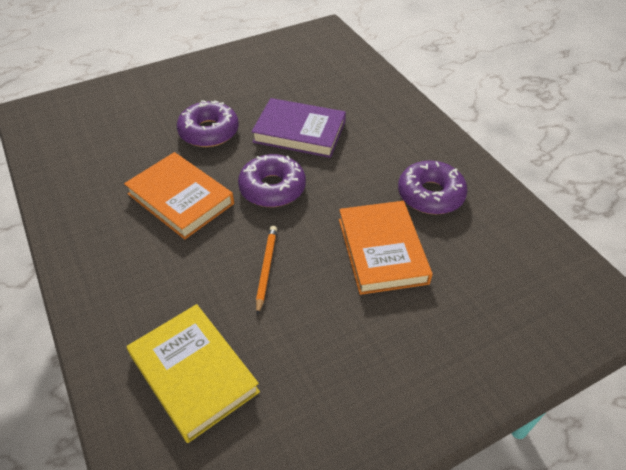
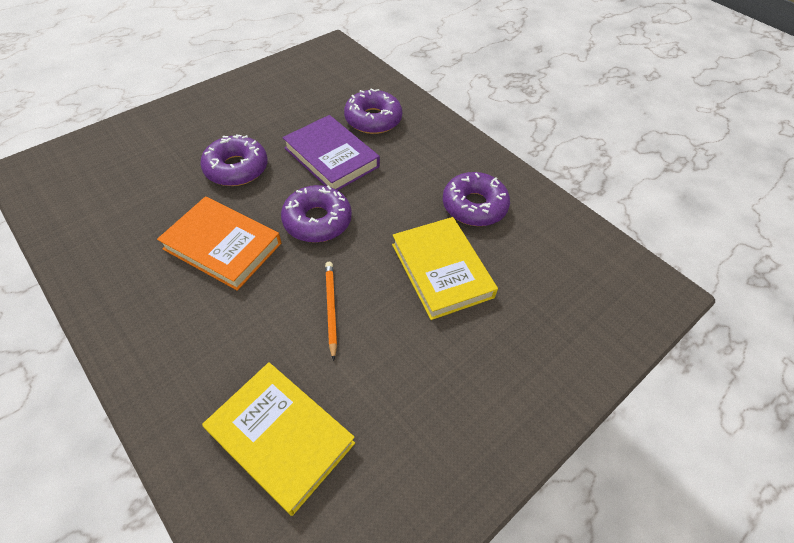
camera: 15 degrees left, 5 degrees up
(299, 132) = (331, 157): purple book -> purple book turned 45 degrees clockwise
(348, 101) = (373, 119): none -> purple donut
(382, 250) = (441, 270): orange book -> yellow book

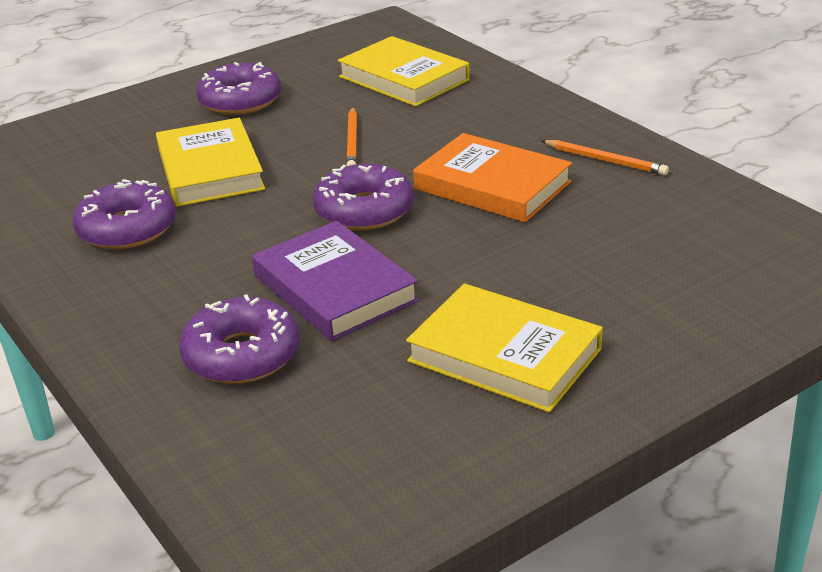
camera: 170 degrees left, 20 degrees down
(125, 276) = (605, 160): none -> orange pencil
(236, 168) = (498, 270): purple donut -> purple donut (240, 101)
(245, 117) = (504, 355): none -> yellow book

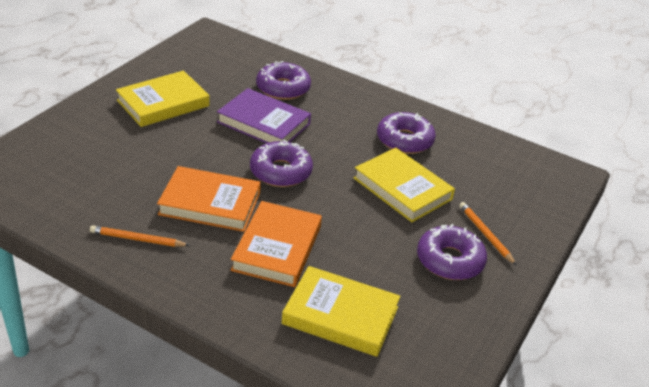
camera: 150 degrees right, 5 degrees up
(352, 141) = (329, 229): orange pencil -> orange pencil (485, 234)
(432, 133) = (277, 248): none -> orange book
(504, 355) = (163, 103): yellow book -> yellow book turned 45 degrees counterclockwise

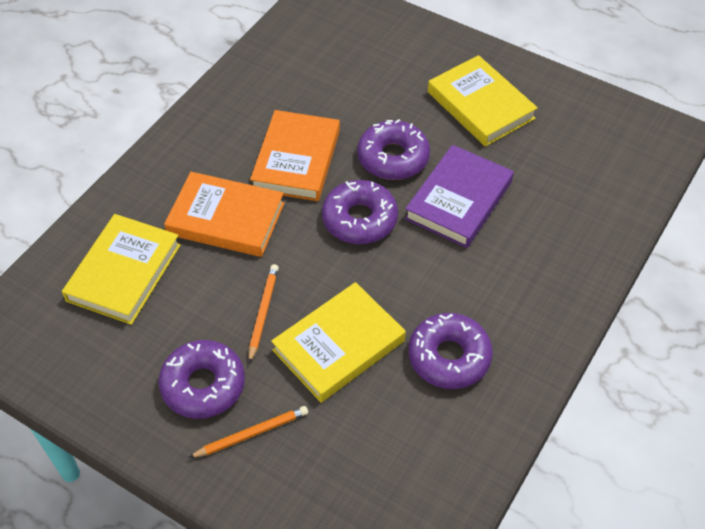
camera: 95 degrees right, 15 degrees up
(137, 239) = (238, 110): orange pencil -> orange pencil (263, 313)
(283, 88) = (547, 218): purple donut -> purple donut (393, 158)

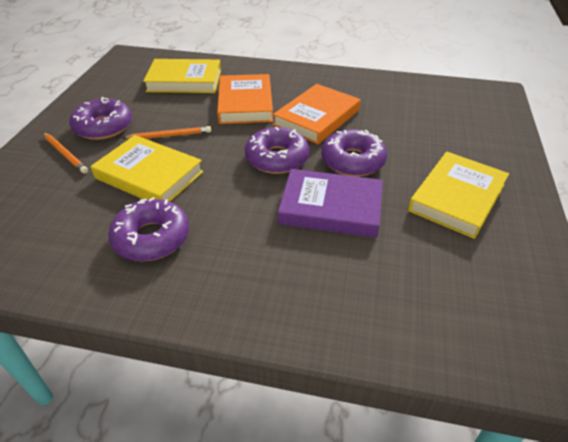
camera: 70 degrees right, 10 degrees down
(296, 160) = (317, 118): orange book -> orange book turned 45 degrees counterclockwise

